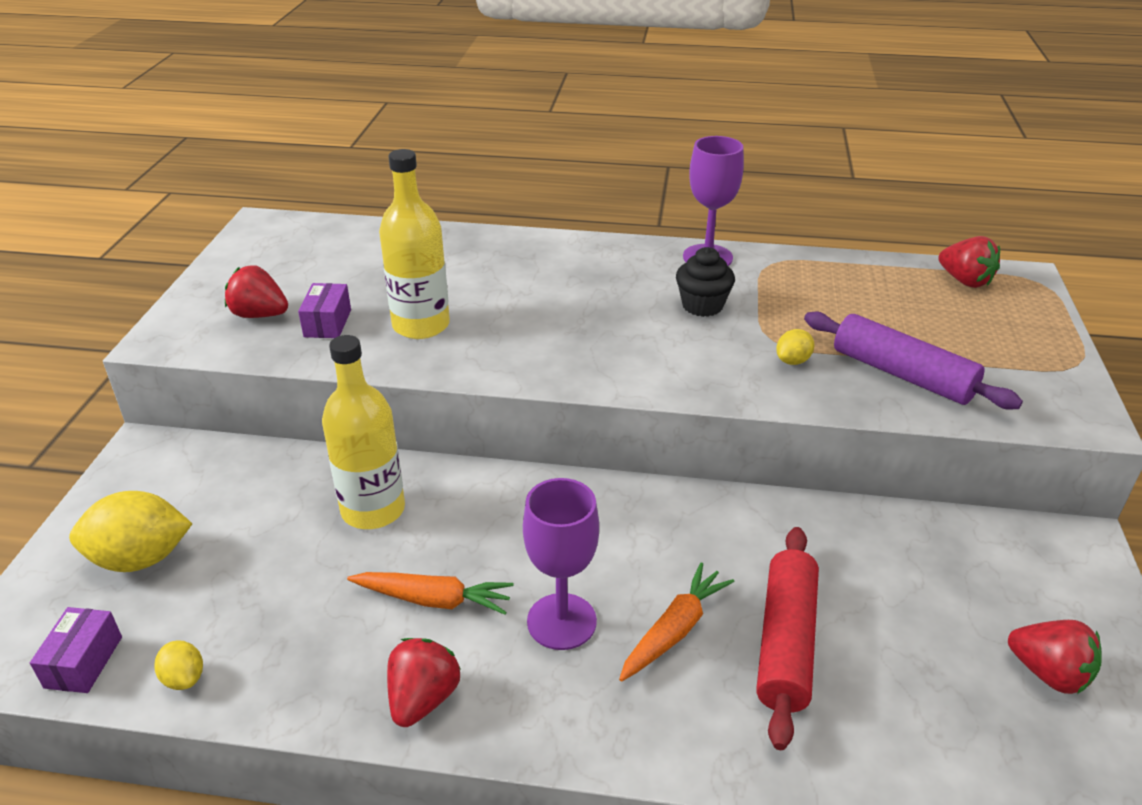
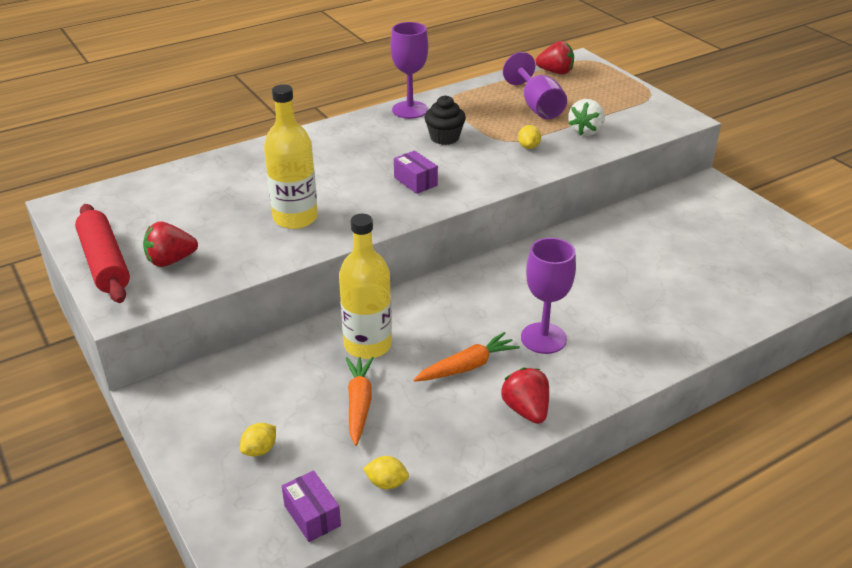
camera: 40 degrees left, 0 degrees up
(140, 559) = (260, 450): yellow lemon -> yellow lemon, size x0.49
(327, 323) = (229, 244): purple box -> purple box (415, 181)
(674, 630) = (598, 312): orange carrot -> orange carrot (359, 404)
(786, 642) = (650, 289): red rolling pin -> red rolling pin (105, 263)
(877, 315) = (537, 106): none -> purple goblet
(902, 374) = (586, 131): purple rolling pin -> white strawberry
(1048, 673) = (756, 243): red strawberry -> none

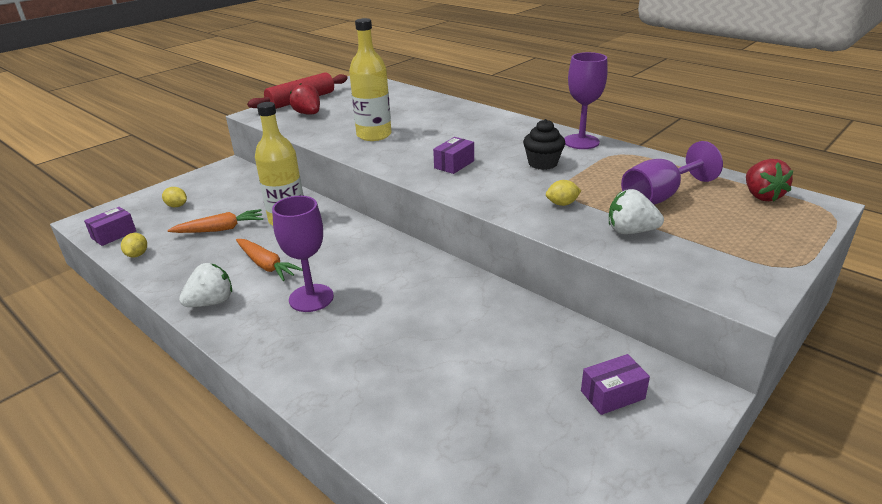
camera: 75 degrees right, 5 degrees down
(526, 410) = (211, 302): red strawberry -> white strawberry
(706, 214) = (612, 395): none -> purple box

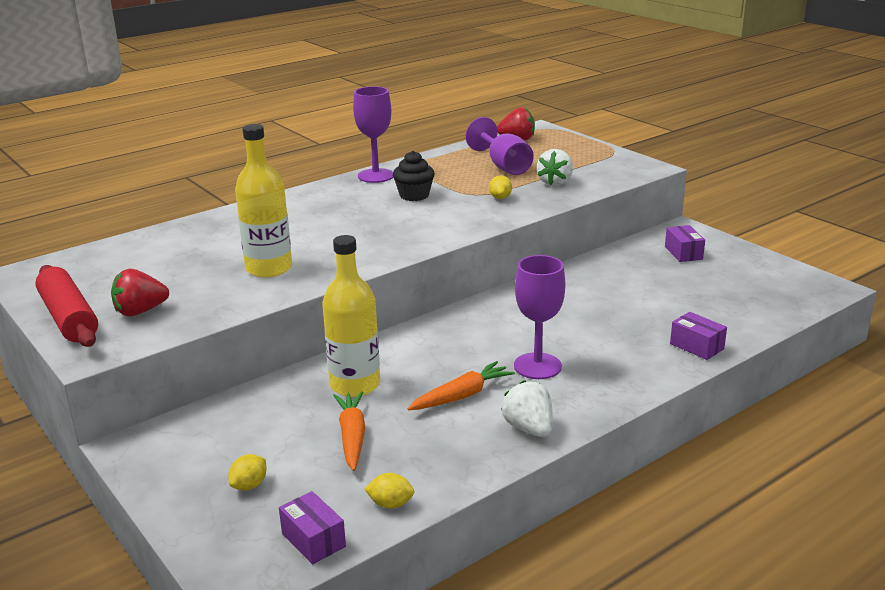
camera: 80 degrees left, 5 degrees down
(454, 164) = (389, 231): purple box -> purple box (696, 346)

